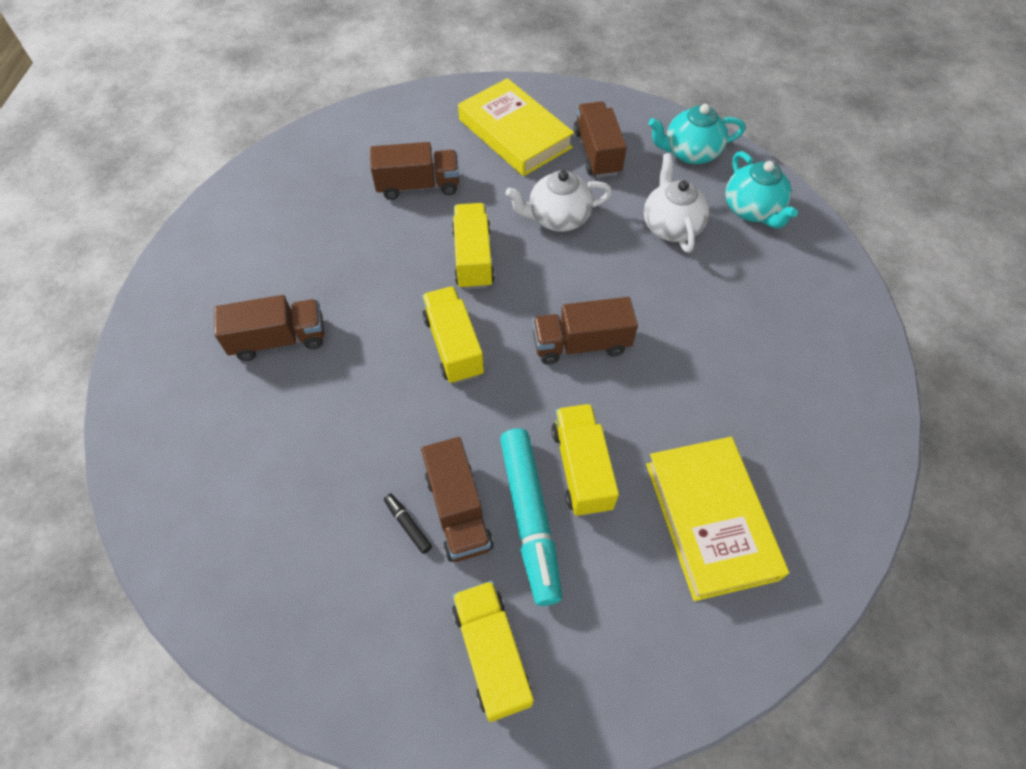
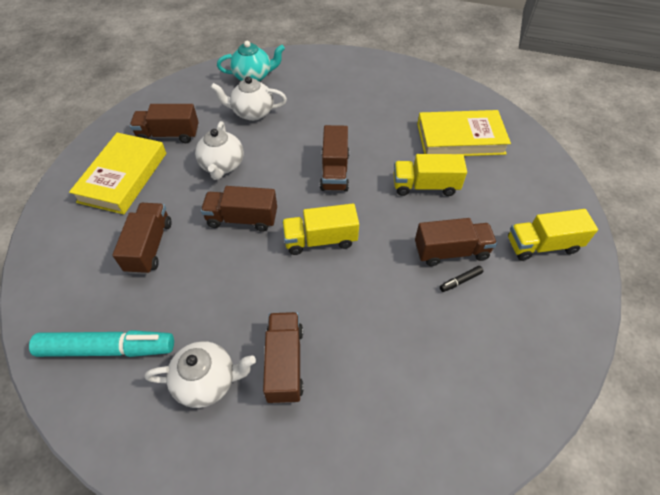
camera: 80 degrees left, 5 degrees down
(258, 277) = (207, 381): none -> white teapot
(473, 258) = (242, 219): yellow truck -> brown truck
(515, 133) = (123, 177): yellow book -> yellow book turned 45 degrees counterclockwise
(529, 518) = (457, 215): turquoise marker -> turquoise marker (107, 349)
(690, 153) = (192, 91): turquoise teapot -> none

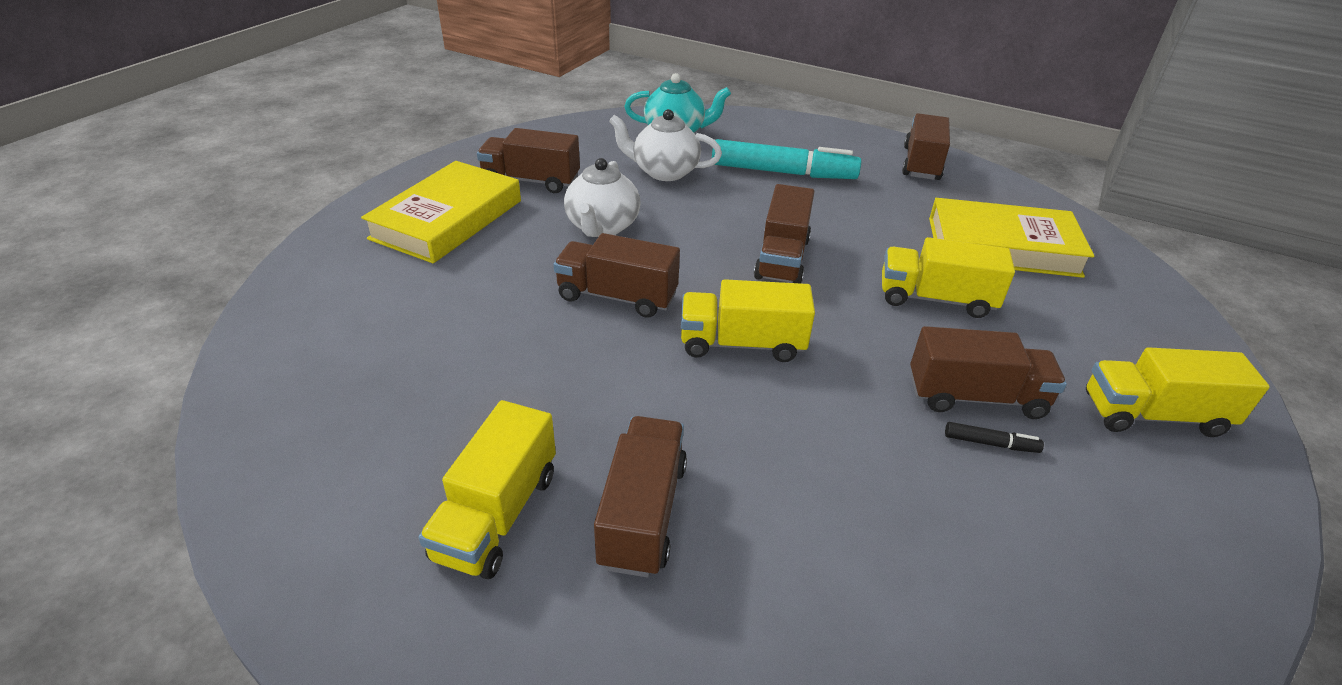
camera: 10 degrees right, 15 degrees down
(107, 349) = (345, 435): turquoise marker -> turquoise marker (783, 172)
(149, 246) = (459, 309): brown truck -> brown truck (921, 164)
(207, 381) = (497, 515): white teapot -> yellow truck
(460, 281) = (990, 443): black marker -> black marker turned 150 degrees counterclockwise

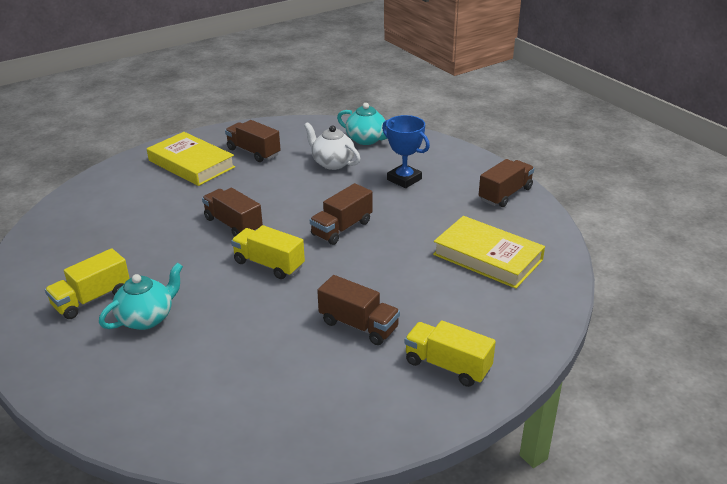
camera: 30 degrees right, 5 degrees down
(447, 219) = (191, 164): yellow book -> yellow book turned 75 degrees clockwise
(602, 227) = (264, 187): white teapot -> none
(642, 513) = (147, 318): brown truck -> turquoise teapot
(783, 172) = (404, 179): turquoise marker -> blue trophy
(935, 299) = (403, 273): yellow truck -> none
(990, 443) = (337, 347): black marker -> none

